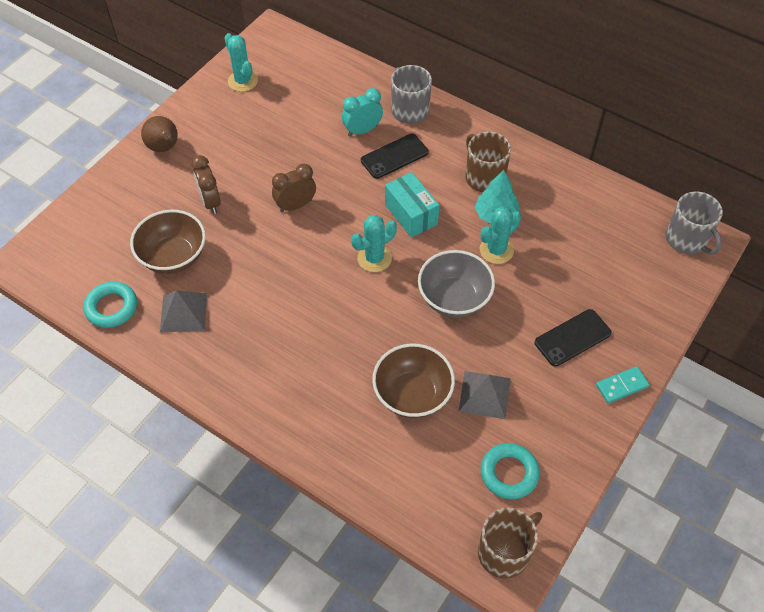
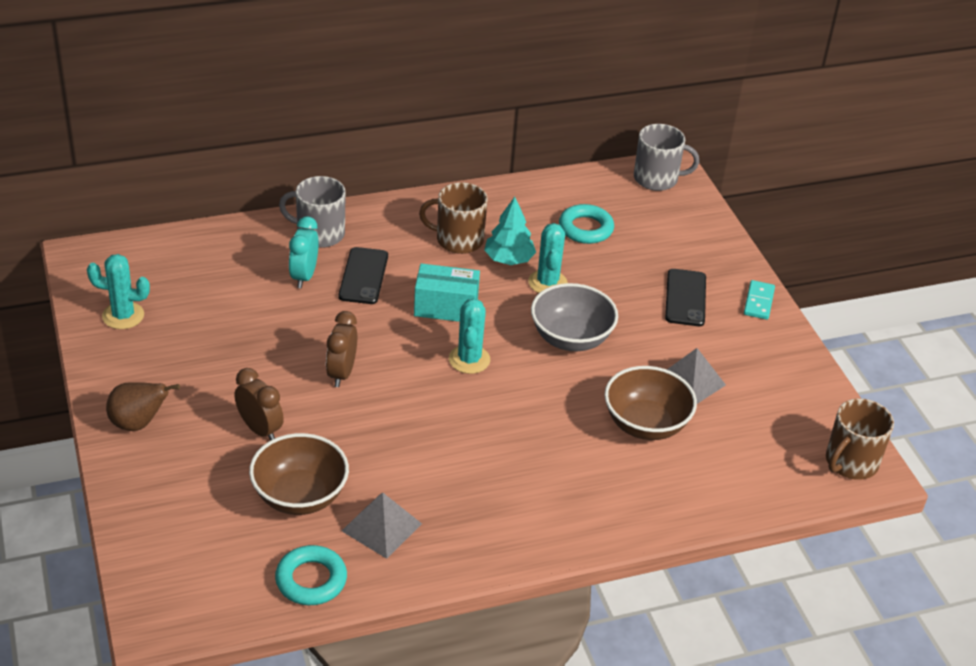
camera: 55 degrees left, 15 degrees down
(210, 202) = (260, 429): brown clock -> brown clock turned 150 degrees counterclockwise
(504, 552) = (850, 462): brown mug -> brown mug turned 135 degrees counterclockwise
(509, 473) = (780, 415): turquoise ring -> turquoise ring (585, 228)

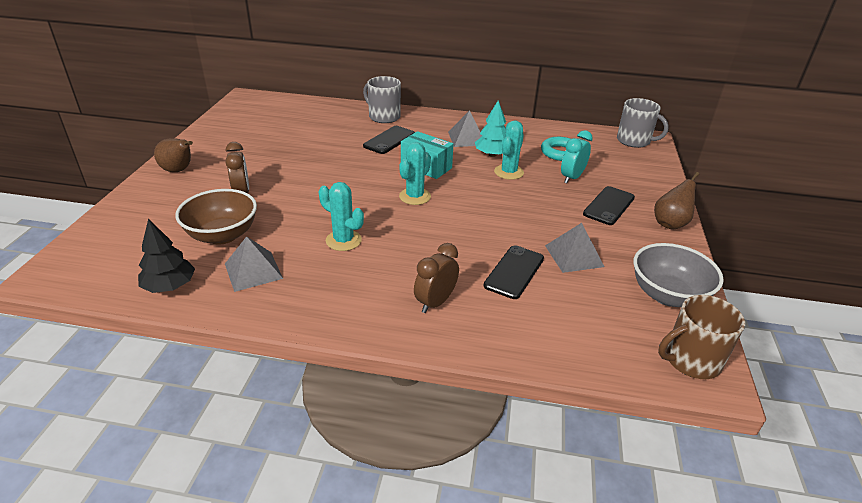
camera: 30 degrees right, 5 degrees down
(123, 316) = (234, 124): turquoise cactus -> turquoise cactus (343, 240)
(304, 276) = (353, 132): turquoise clock -> turquoise clock (572, 178)
(311, 580) = (170, 286): turquoise ring -> black tree
(341, 373) = (324, 180): brown clock -> brown clock (435, 302)
(458, 240) = (467, 138): brown mug -> grey pyramid
(571, 338) = (499, 205): grey bowl -> grey bowl (667, 295)
(645, 424) = (514, 272): brown bowl -> black phone
(759, 302) = (670, 223): turquoise domino -> brown pear

